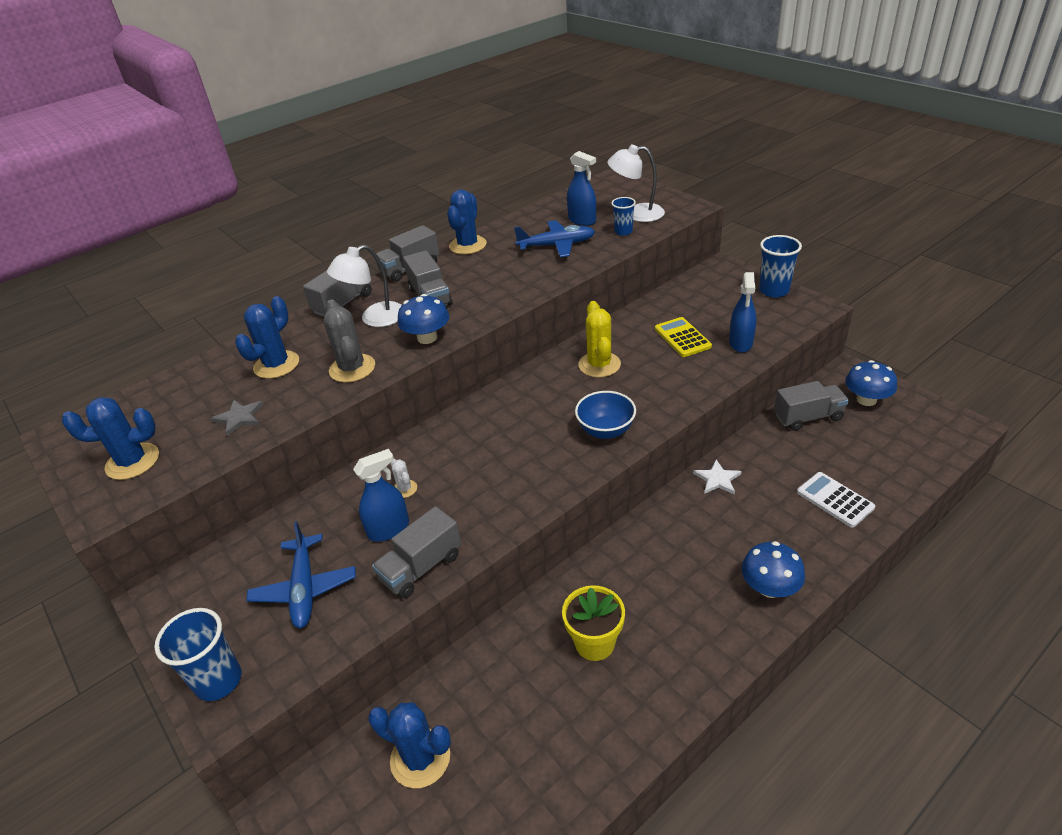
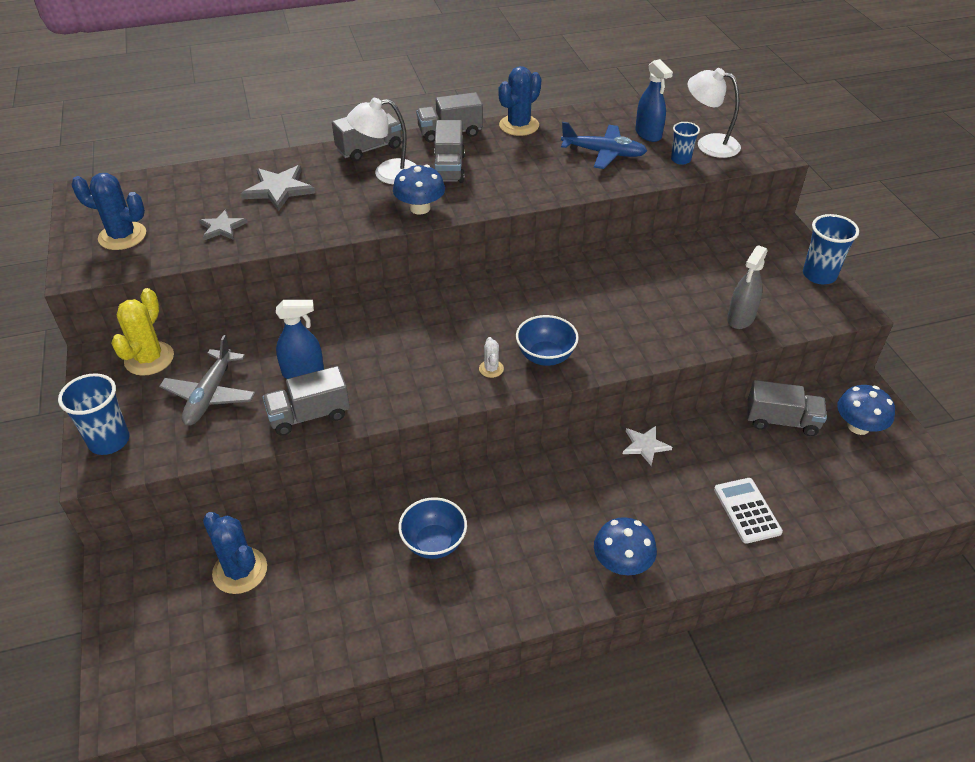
camera: 20 degrees right, 5 degrees up
(276, 365) = (279, 189): blue cactus -> grey star
(304, 588) = (210, 395): blue plane -> grey plane
(352, 368) = (338, 215): grey cactus -> none
(405, 489) = (337, 342): white cactus -> white cactus (491, 369)
(594, 643) = (434, 543): yellow flower pot -> blue bowl
(599, 365) = (584, 290): yellow cactus -> yellow cactus (149, 359)
(682, 337) = (685, 292): yellow calculator -> none
(740, 343) = (740, 318): blue spray bottle -> grey spray bottle

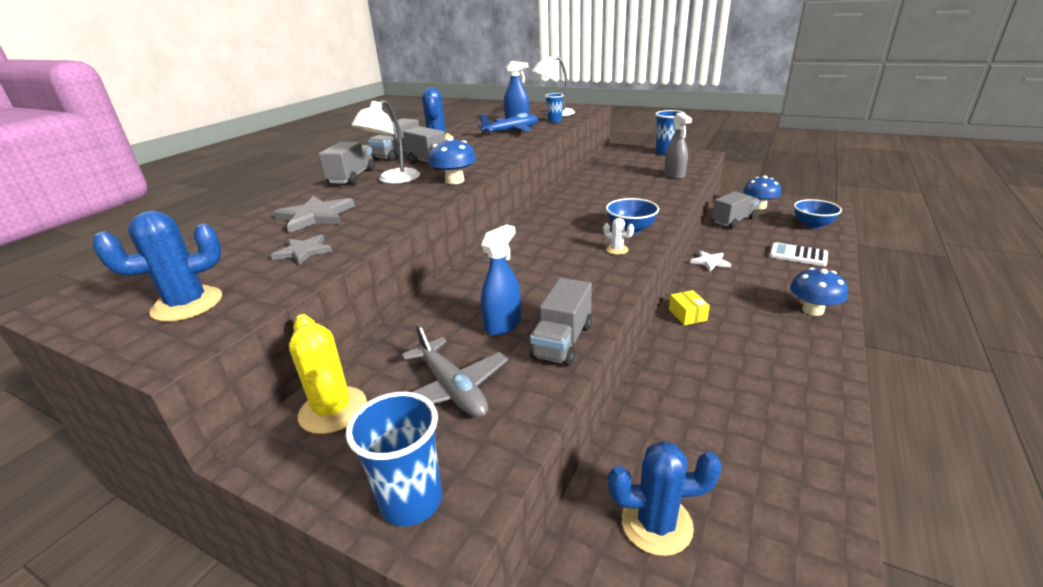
camera: 45 degrees left, 15 degrees down
(434, 543) = (725, 379): blue bowl -> blue bowl (812, 225)
(515, 474) = (687, 315): none -> yellow box

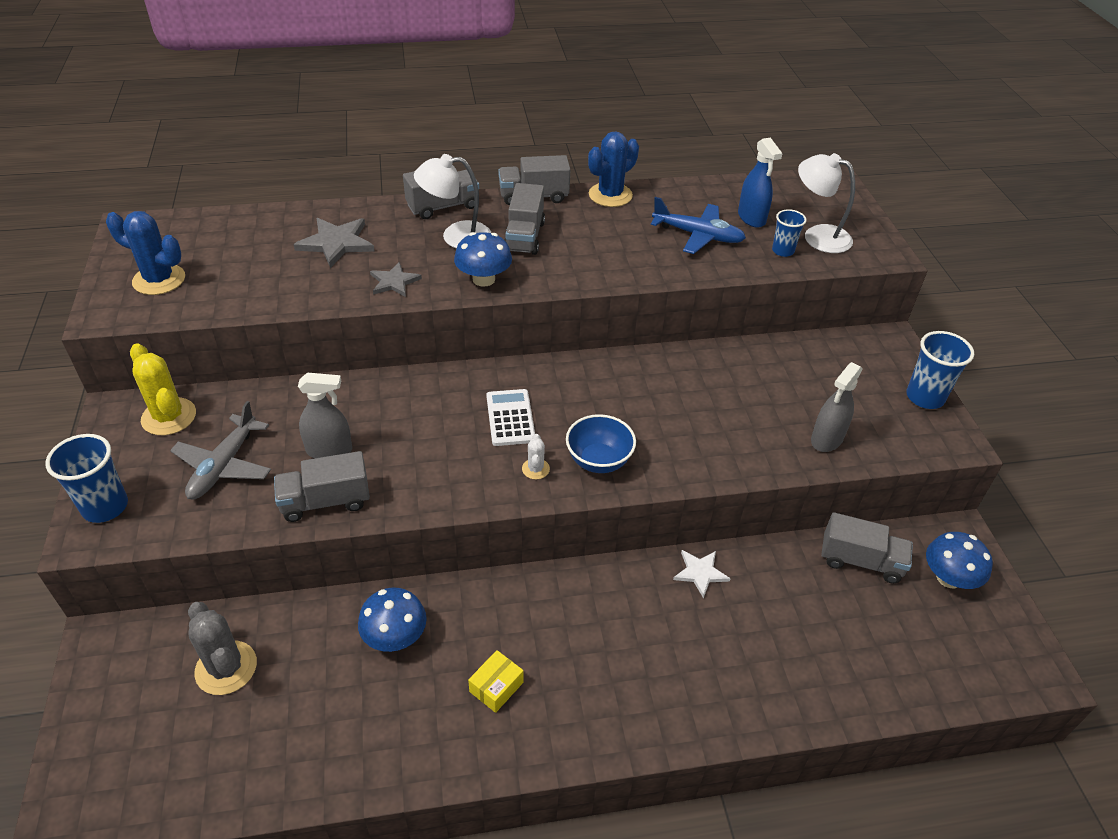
camera: 50 degrees right, 15 degrees up
(303, 251) = (266, 280): grey star -> grey star (394, 282)
(333, 410) = (169, 417): yellow cactus -> yellow cactus turned 60 degrees counterclockwise
(503, 324) = (329, 450): blue spray bottle -> grey spray bottle
(656, 523) = (226, 668): blue cactus -> grey cactus
(687, 315) = (549, 590): yellow box -> yellow box (496, 687)
(798, 255) = (804, 665): white calculator -> white calculator (510, 418)
(812, 225) = (936, 663): blue bowl -> none
(812, 310) = (651, 712): blue mushroom -> blue mushroom (395, 636)

